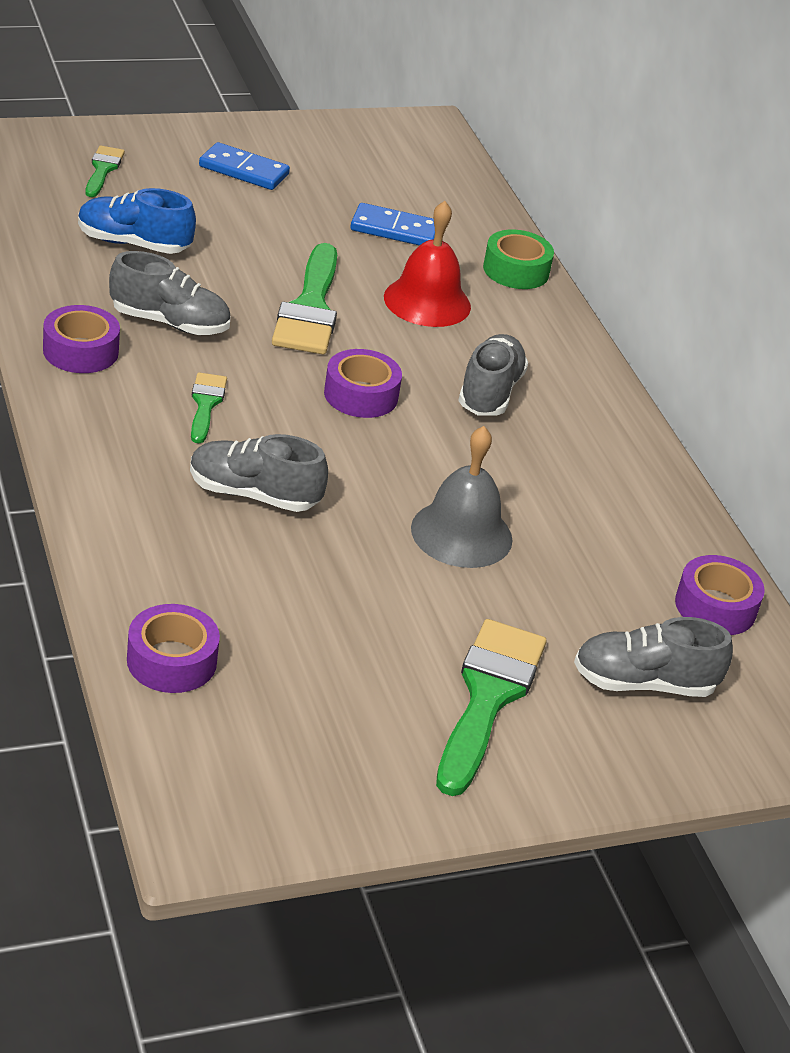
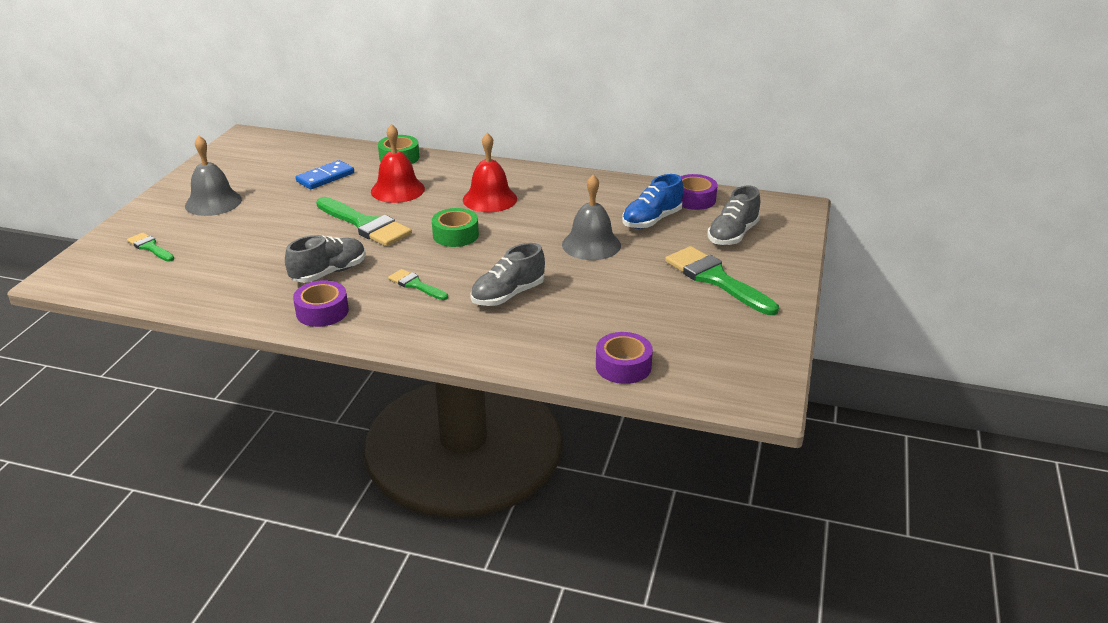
camera: 50 degrees left, 5 degrees down
(133, 244) = (239, 260): blue shoe -> blue shoe (651, 220)
(244, 170) = (213, 202): blue domino -> grey bell
(361, 395) = (455, 235): purple tape -> green tape
(489, 393) = (490, 199): grey shoe -> red bell

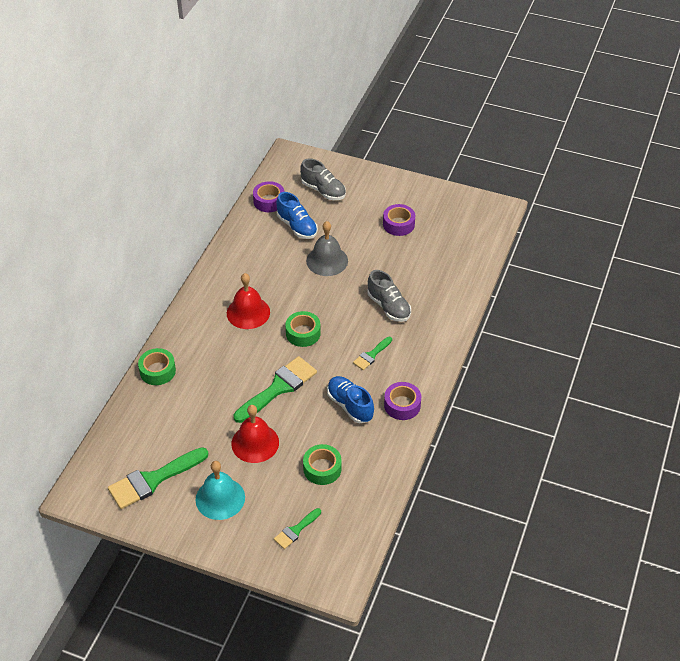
camera: 85 degrees left, 15 degrees up
(213, 202) = (220, 498): grey bell -> turquoise bell
(233, 259) = (322, 468): none -> green tape
(325, 177) = (186, 421): blue domino -> none
(329, 273) = (350, 405): grey shoe -> blue shoe
(397, 190) = (221, 370): red bell -> red bell (255, 443)
(623, 366) = (469, 259): purple tape -> purple tape (398, 224)
(715, 279) = (378, 207): green brush -> green brush (153, 480)

